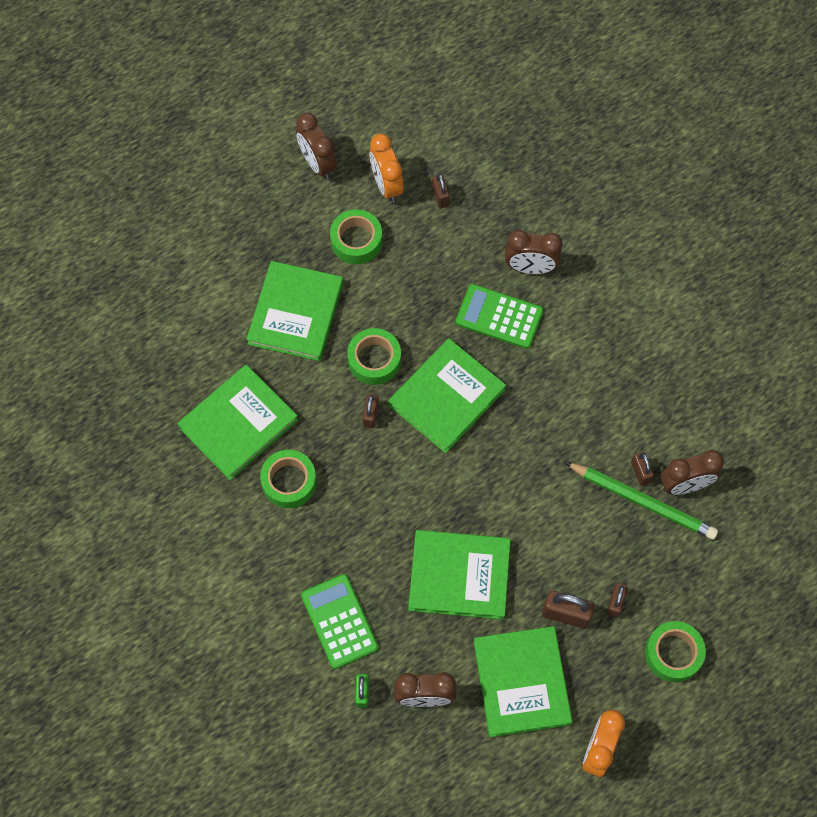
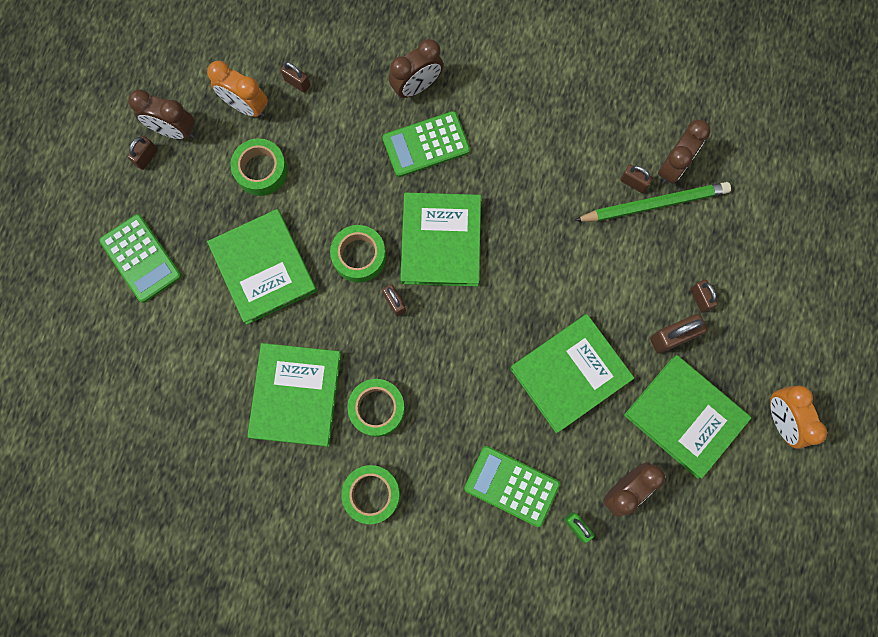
camera: 40 degrees left, 10 degrees up
(213, 237) = (141, 258): none -> green calculator
(281, 168) = (146, 157): none -> brown padlock
(673, 653) = (772, 302): green tape -> green tape (371, 494)

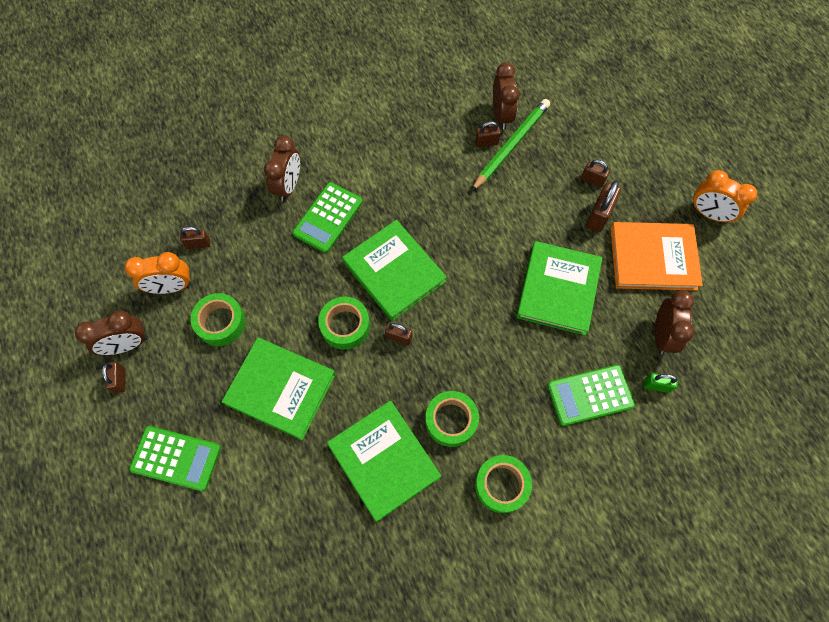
camera: 40 degrees left, 10 degrees down
(685, 416) = (653, 258): green book -> orange book

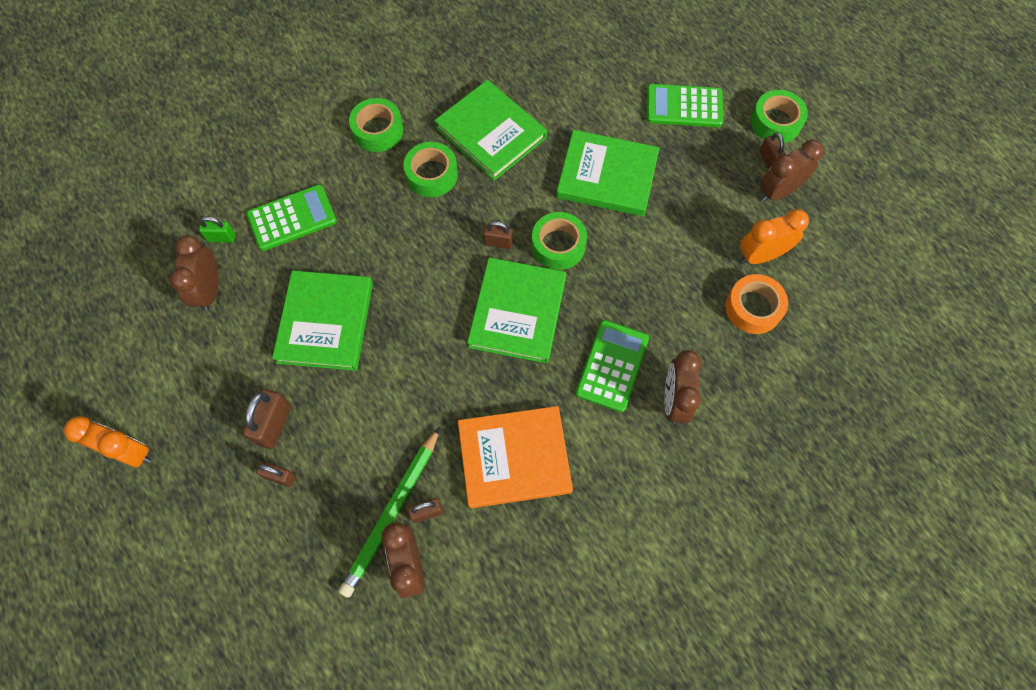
camera: 170 degrees right, 0 degrees up
(198, 244) = (753, 308): brown padlock -> orange tape
(221, 322) = (692, 228): green tape -> green tape (775, 122)
(394, 272) = (518, 312): green book -> green book turned 60 degrees clockwise
(653, 258) = (210, 379): orange book -> orange book (514, 458)

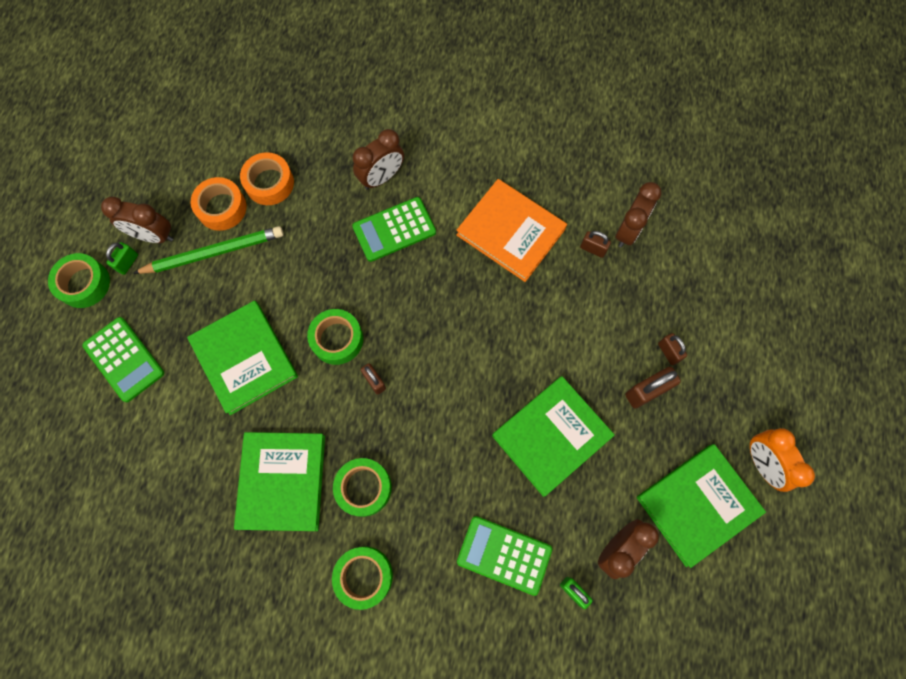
camera: 135 degrees left, 5 degrees up
(392, 513) = (614, 267): green pencil -> green pencil (213, 253)
(518, 312) = (415, 318): green book -> green book (697, 504)
(761, 255) = (222, 208): orange clock -> orange tape
(768, 159) = (128, 263): brown padlock -> green padlock

